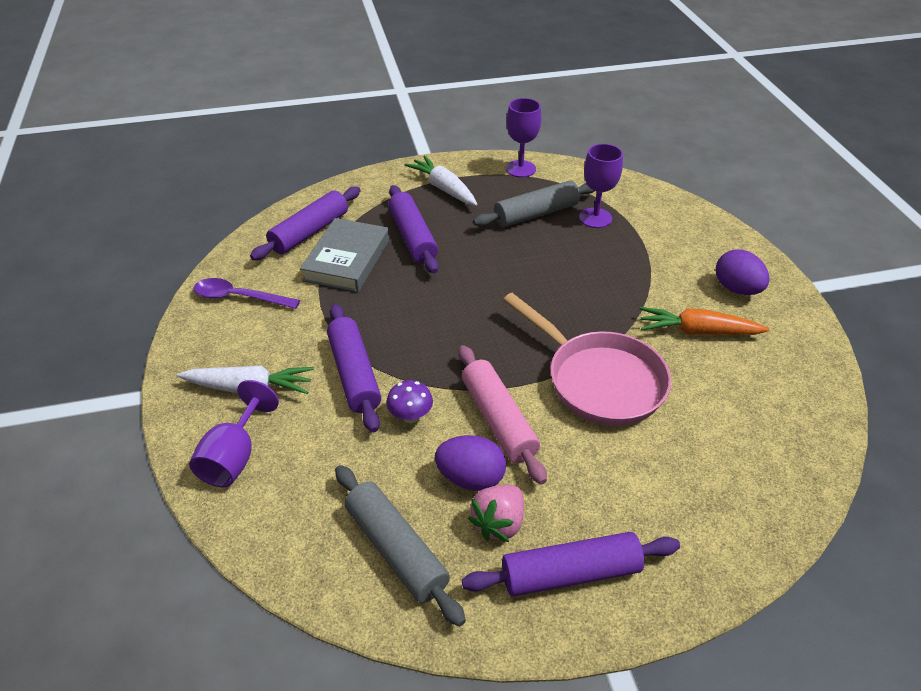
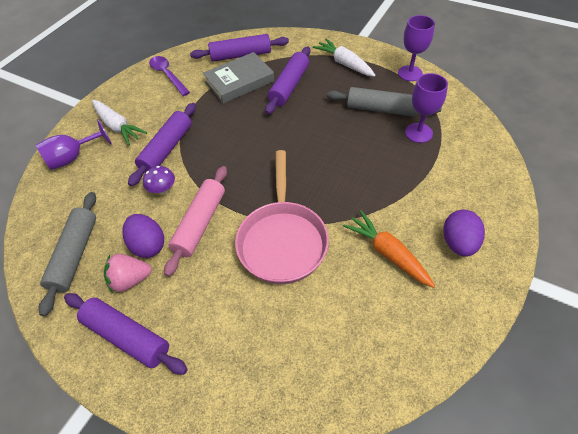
camera: 45 degrees right, 10 degrees up
(443, 188) = (344, 63): white carrot -> white carrot turned 45 degrees counterclockwise

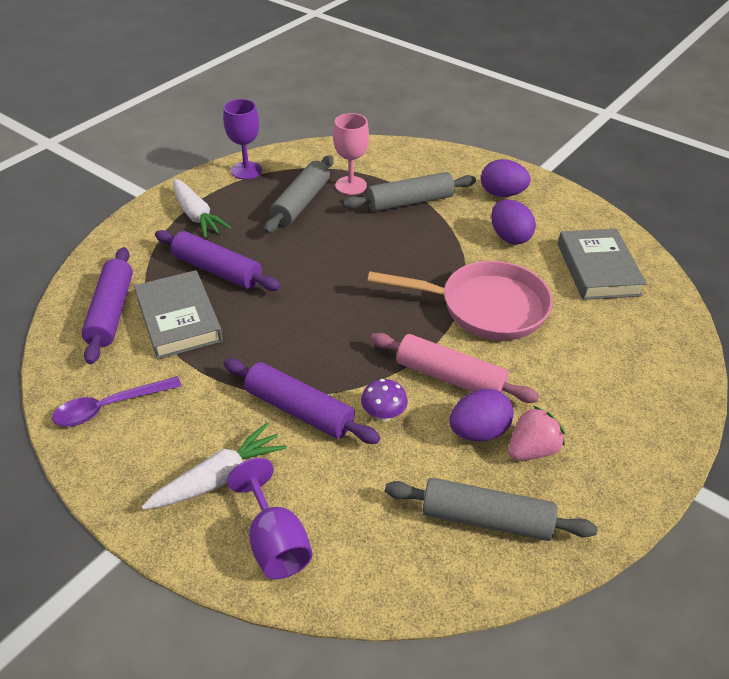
camera: 85 degrees left, 10 degrees down
(127, 336) = (611, 451): purple rolling pin -> none
(131, 280) = (532, 450): pink strawberry -> pink strawberry turned 120 degrees counterclockwise
(344, 63) = (197, 216): white carrot -> white carrot turned 90 degrees counterclockwise
(360, 333) = (598, 269): none -> grey book
(387, 253) = (509, 237): orange carrot -> purple egg
(412, 174) = (410, 202): none -> grey rolling pin
(418, 133) = (351, 185): purple goblet -> pink goblet

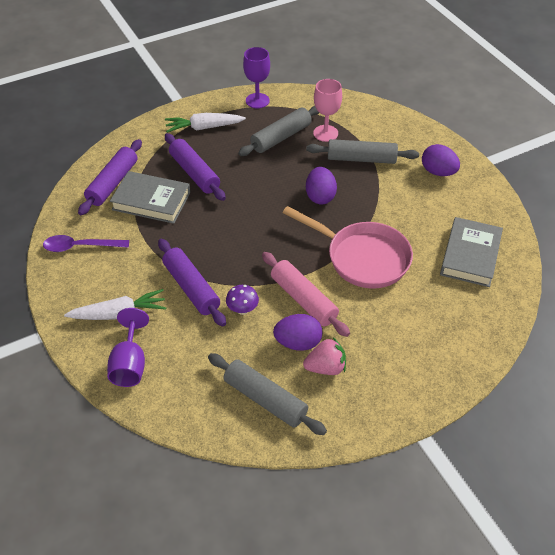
camera: 25 degrees right, 5 degrees up
(179, 319) = (151, 201): grey book -> grey book turned 75 degrees counterclockwise
(197, 216) = (203, 128): white carrot -> white carrot turned 90 degrees clockwise
(509, 237) = (419, 209): purple egg -> purple egg (320, 196)

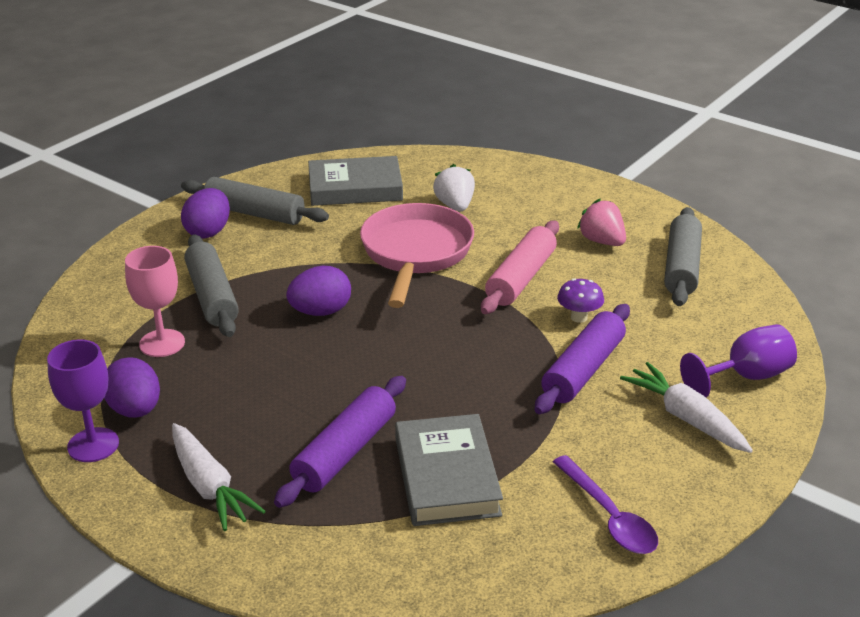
camera: 115 degrees left, 15 degrees down
(113, 183) = (436, 545): purple rolling pin -> none
(281, 137) = (195, 386): grey rolling pin -> grey rolling pin (254, 213)
(298, 343) = (587, 266): purple egg -> purple egg (135, 410)
(419, 301) = (455, 206): none -> white strawberry

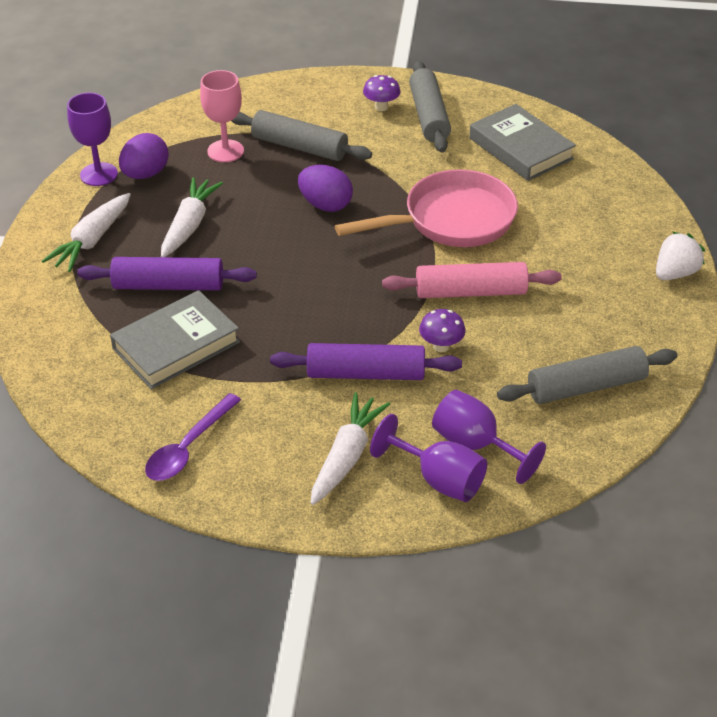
camera: 60 degrees right, 10 degrees up
(208, 232) = (381, 107): purple egg -> purple mushroom
(212, 296) = (299, 147): grey rolling pin -> grey rolling pin turned 75 degrees clockwise
(259, 406) = (189, 225): none -> white carrot
(455, 206) = (550, 213): white strawberry -> white strawberry (675, 273)
(602, 241) = (580, 321): pink strawberry -> none
(715, 343) = (475, 445): none -> purple goblet

